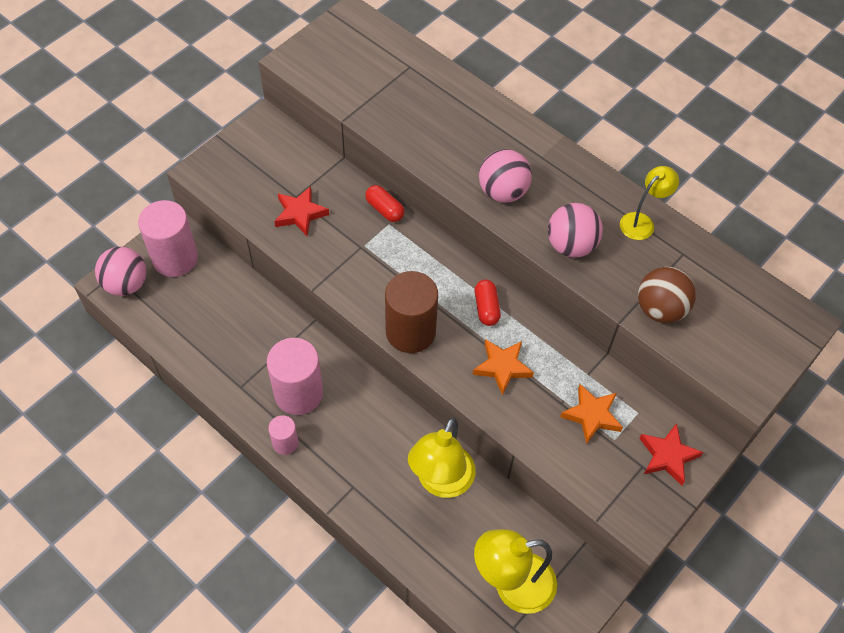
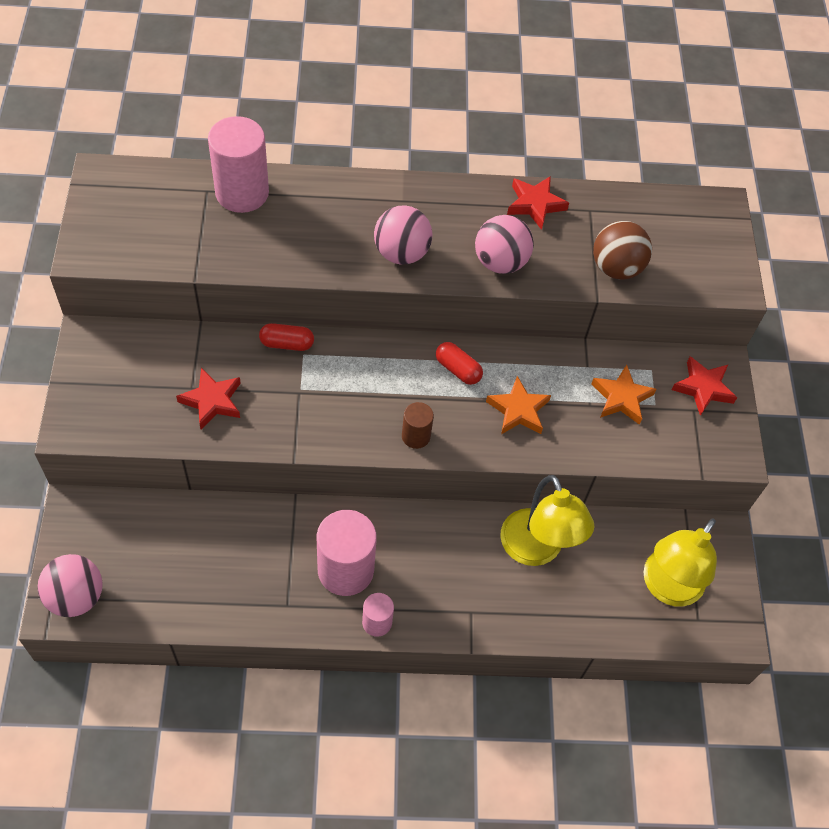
camera: 45 degrees left, 0 degrees up
(175, 258) = (102, 535): pink cylinder -> pink cylinder (242, 193)
(410, 332) = (416, 436): brown cylinder -> brown cylinder, size x0.52
(642, 222) = (535, 204): yellow lamp -> red star

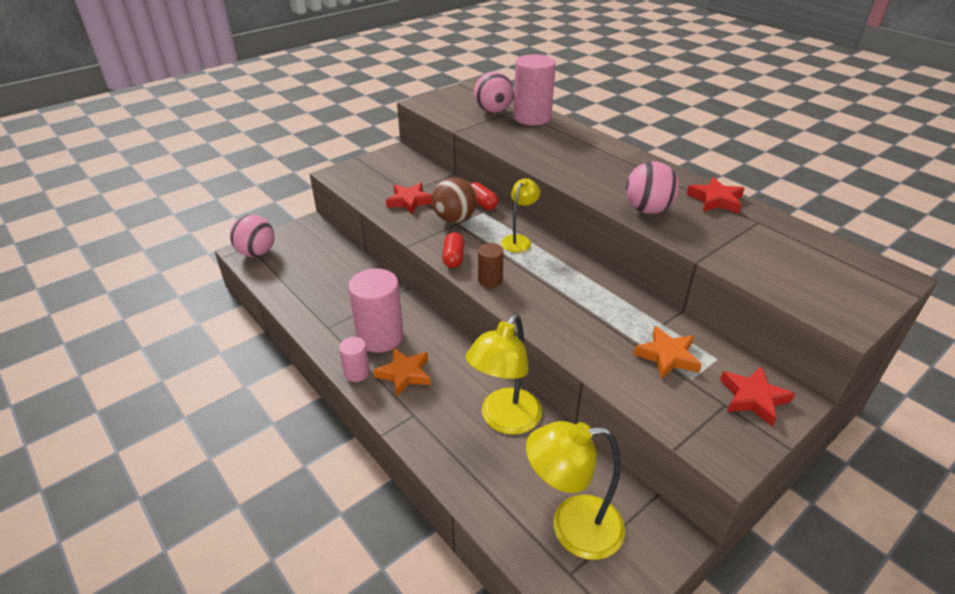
camera: 55 degrees right, 20 degrees down
(380, 365) = (519, 240): none -> yellow lamp
(401, 253) = (585, 175): pink ball -> pink ball (493, 111)
(458, 369) = (564, 270): red capsule -> red capsule (453, 258)
(518, 410) = (576, 311): orange star -> orange star (404, 374)
(616, 268) = (739, 256): brown ball -> brown ball (455, 219)

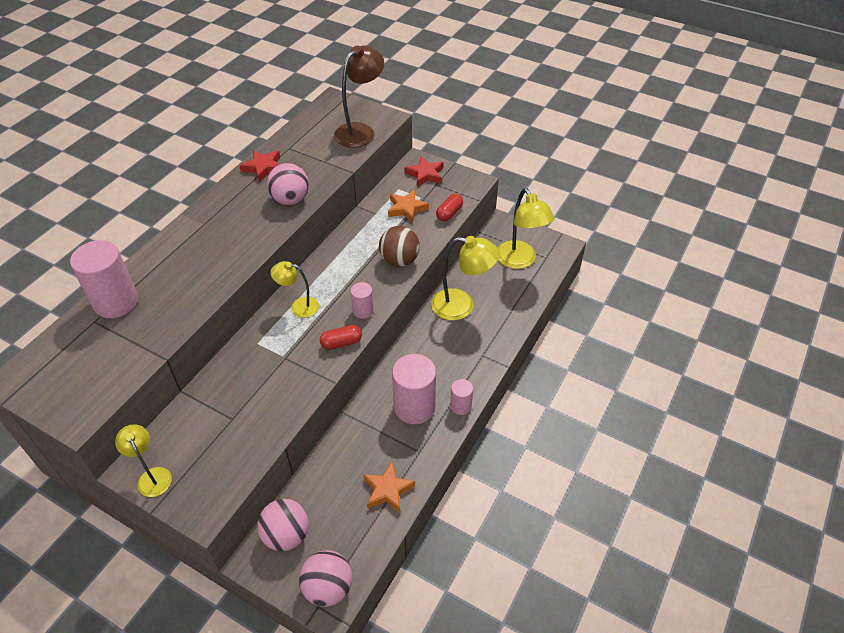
camera: 110 degrees left, 10 degrees up
(384, 158) = (152, 476): none -> yellow lamp
(404, 374) = (447, 375): orange star -> orange star (387, 490)
(409, 201) = (252, 410): red star -> none
(455, 219) = (276, 361): brown ball -> brown ball (399, 260)
(482, 204) = (241, 348): red capsule -> red capsule (449, 213)
(490, 280) = (363, 311): brown cylinder -> pink cylinder
(493, 111) = (101, 340): pink ball -> pink ball (286, 535)
(803, 286) = (360, 131): none -> brown lamp

